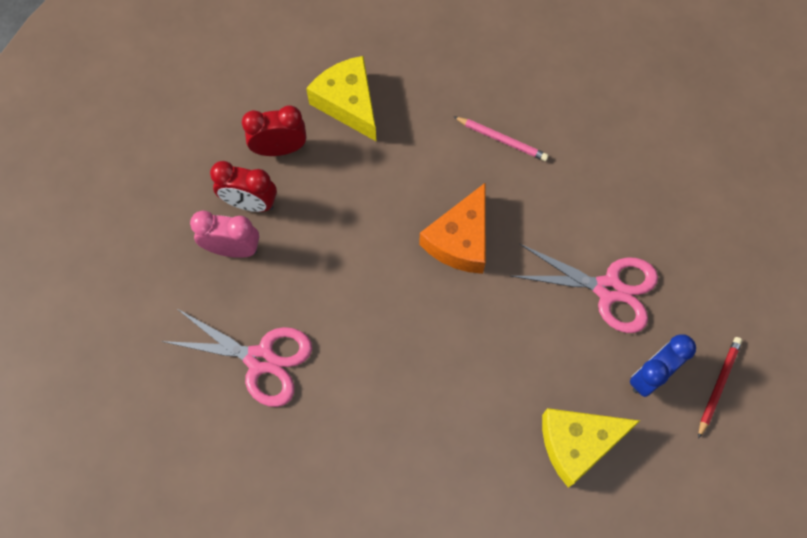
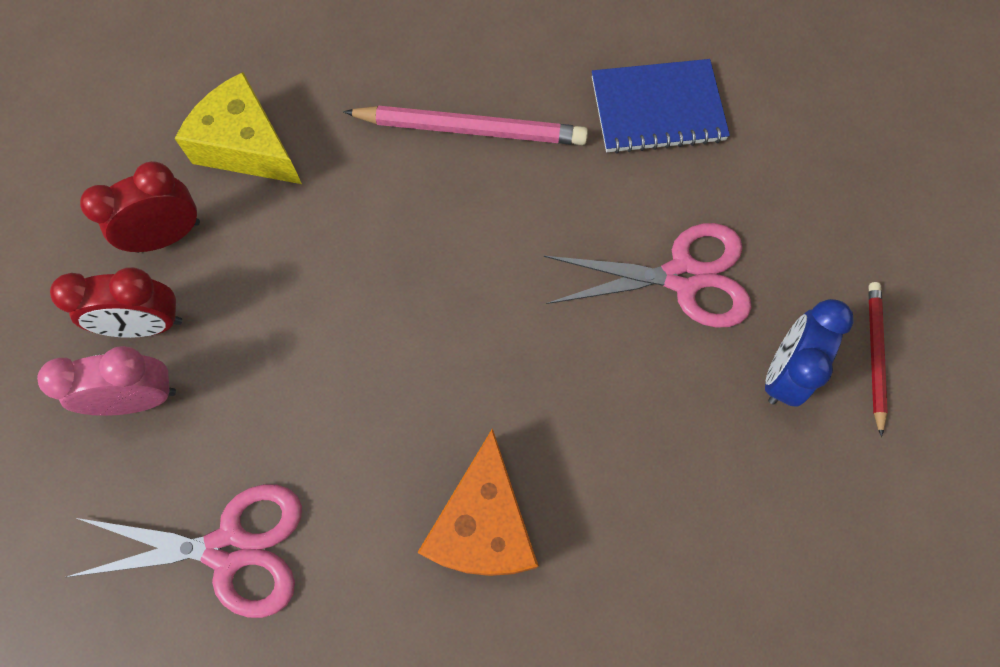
camera: 20 degrees left, 0 degrees up
(460, 240) = (462, 278): orange cheese -> orange cheese (483, 524)
(502, 140) = (471, 129): pink pencil -> pink pencil, size x1.69
(577, 443) = (725, 504): yellow cheese -> none
(637, 167) = (657, 109): none -> blue notebook

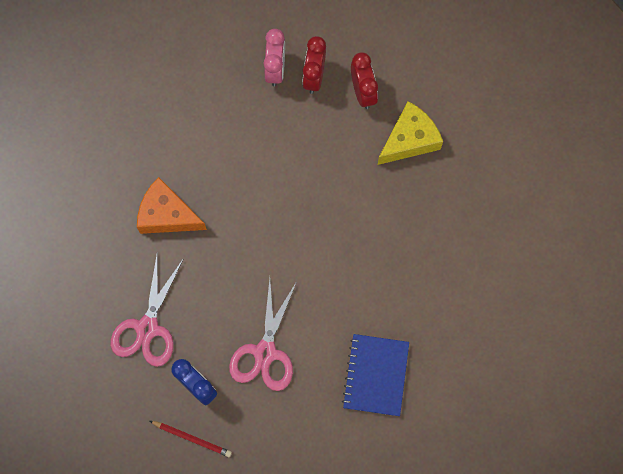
camera: 105 degrees right, 5 degrees up
(229, 549) = (190, 100): pink scissors -> pink scissors (147, 328)
(471, 129) = (389, 263): pink pencil -> none

